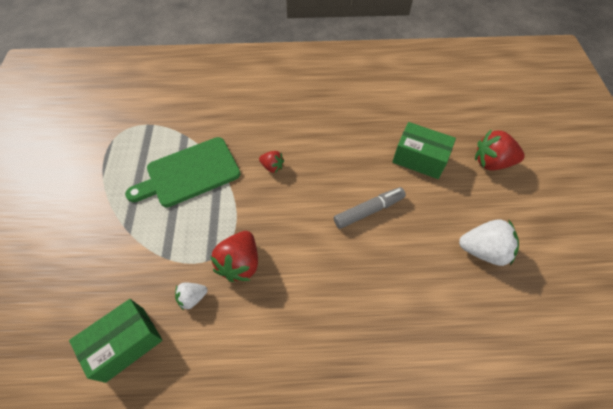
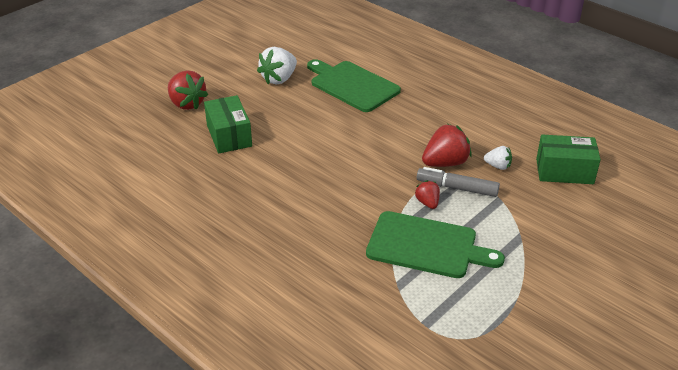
camera: 135 degrees left, 20 degrees down
(272, 167) = (348, 203): red strawberry -> red strawberry (427, 203)
(369, 211) = (316, 134): grey marker -> grey marker (457, 188)
(420, 301) = (352, 85): none -> green cutting board
(483, 250) = (279, 79): white strawberry -> white strawberry turned 105 degrees counterclockwise

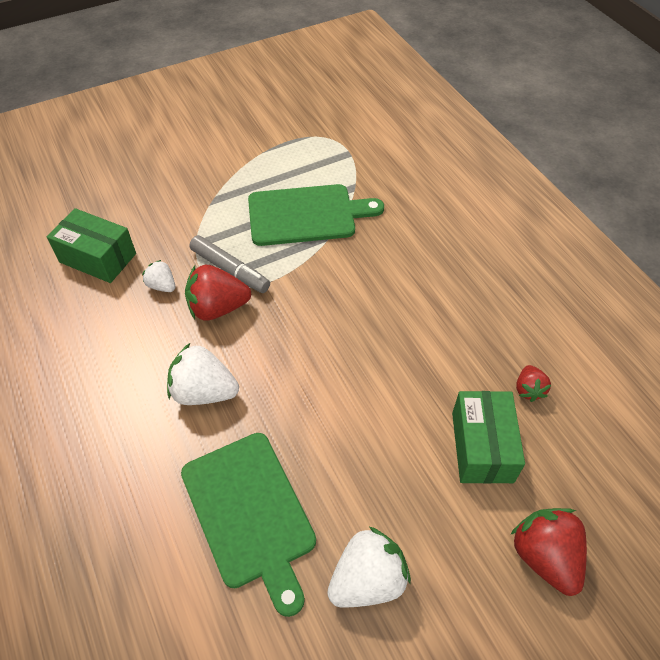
camera: 160 degrees left, 15 degrees up
(416, 121) = (204, 392): none -> white strawberry
(426, 246) = (306, 215): green cutting board -> green cutting board turned 135 degrees clockwise
(427, 203) = (274, 260): red strawberry -> red strawberry (528, 389)

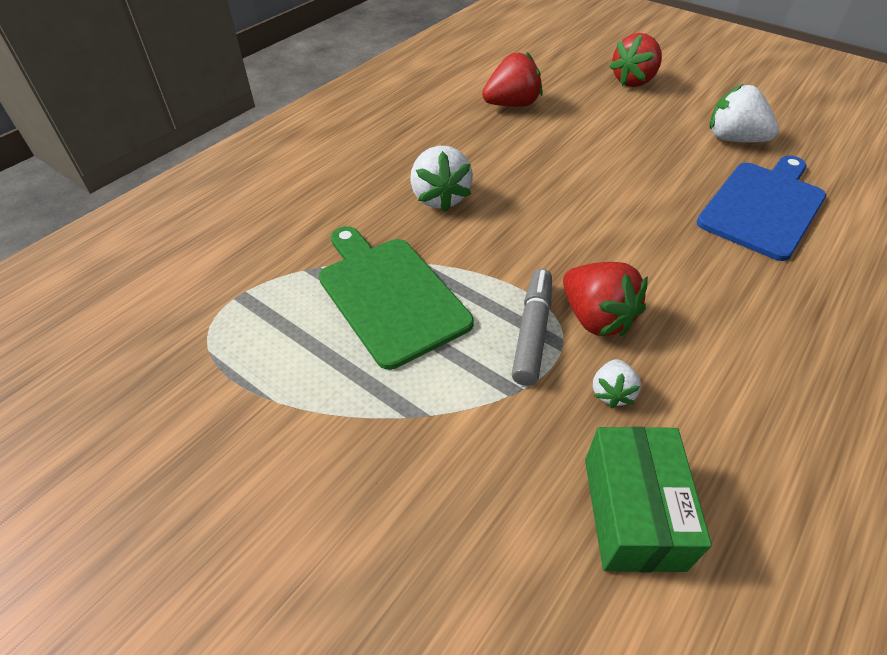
camera: 115 degrees left, 5 degrees down
(204, 392) = (701, 282): white strawberry -> white strawberry (440, 198)
(250, 513) = (763, 206): green cutting board -> blue cutting board
(482, 447) = (582, 115): green box -> none
(528, 389) = (511, 104): red strawberry -> red strawberry, size x1.80

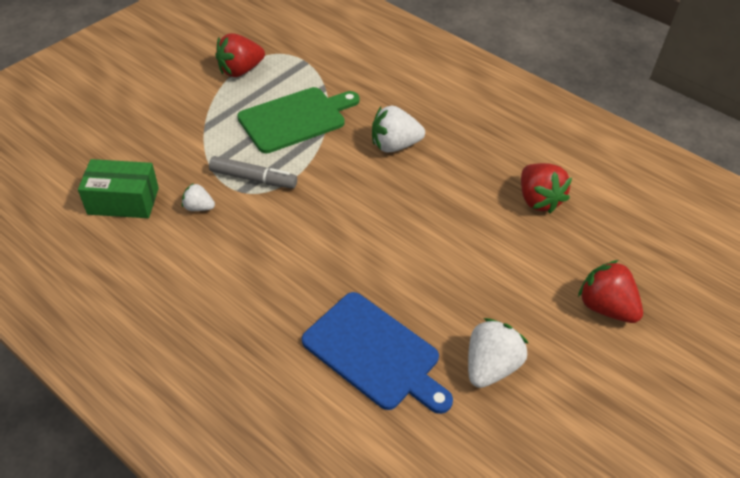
camera: 90 degrees right, 0 degrees up
(595, 318) = (259, 211): red strawberry -> red strawberry (240, 70)

